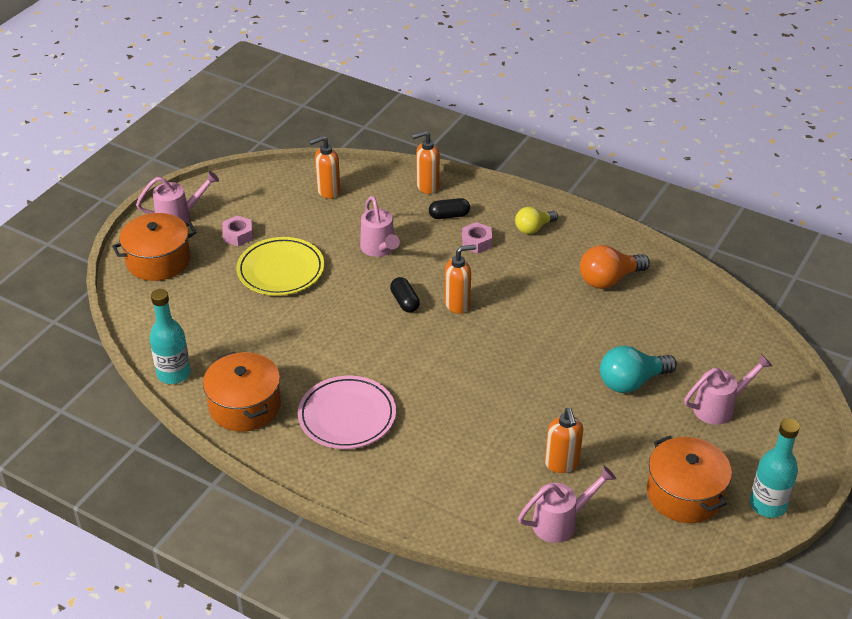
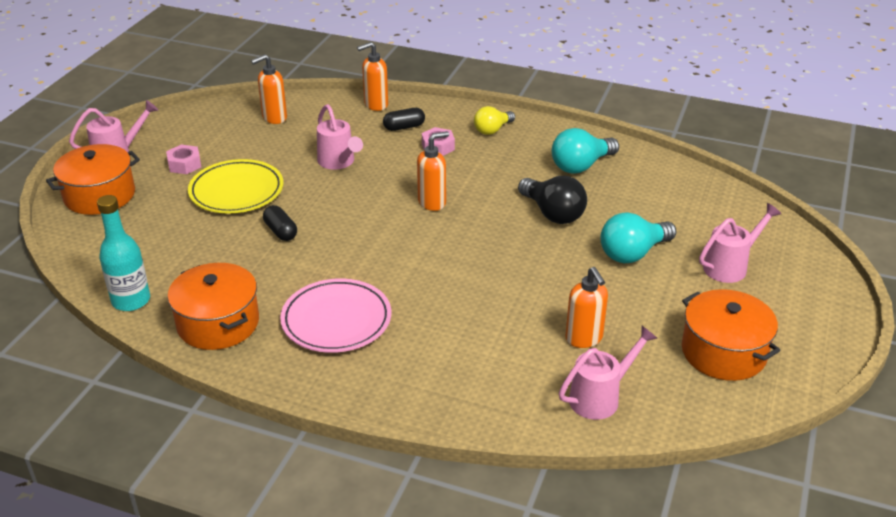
camera: 10 degrees left, 5 degrees down
(405, 302) = (376, 206): black capsule -> black capsule (280, 231)
(568, 329) = (553, 213): none -> black light bulb
(609, 280) = (581, 166): orange light bulb -> turquoise light bulb
(768, 505) = (813, 352): turquoise bottle -> none

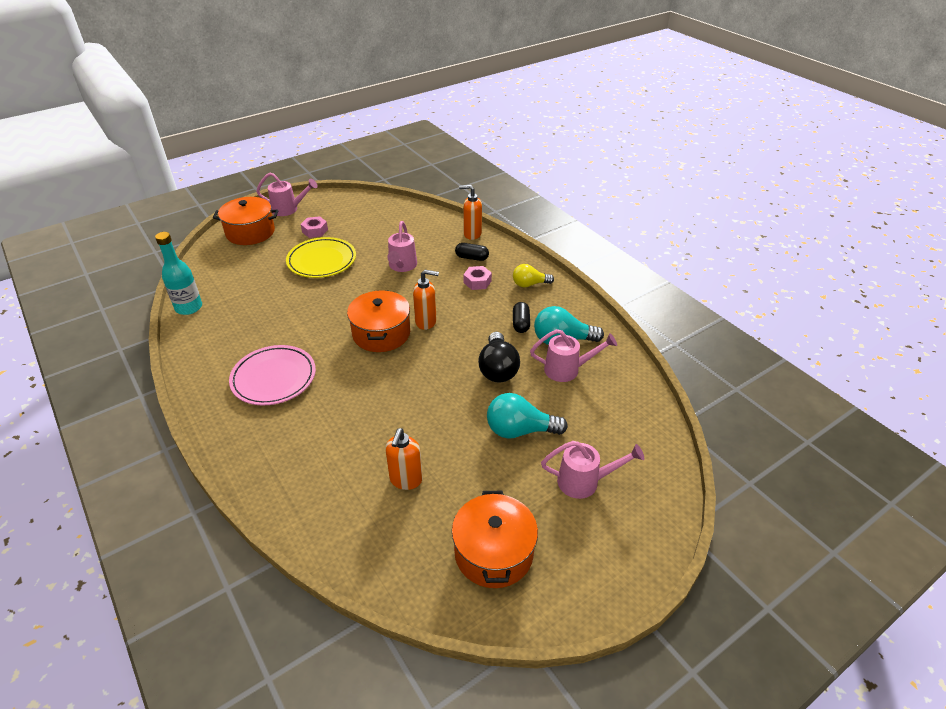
camera: 35 degrees right, 5 degrees up
(218, 323) = (212, 345): orange pot -> orange pot (381, 333)
(274, 118) = (399, 219): orange soap dispenser -> none
(280, 231) = (314, 300): black capsule -> black capsule (521, 323)
(600, 397) = (363, 533): pink watering can -> pink watering can (567, 370)

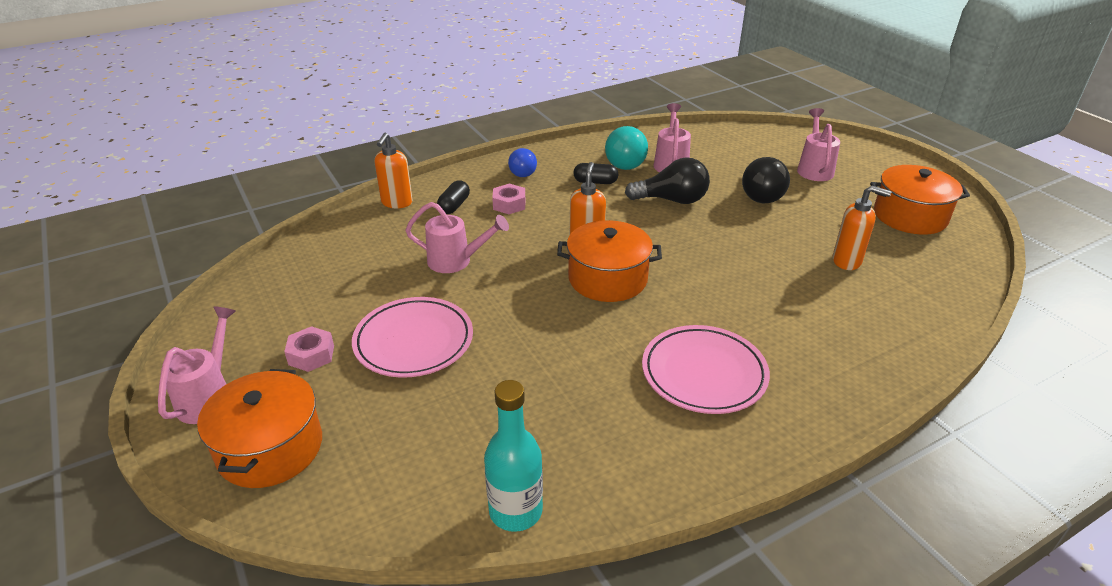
camera: 85 degrees left, 5 degrees down
(322, 261) = (414, 341): yellow plate -> pink plate
(520, 430) = (761, 194): turquoise light bulb -> black light bulb
(529, 284) = (523, 171): yellow light bulb -> blue light bulb

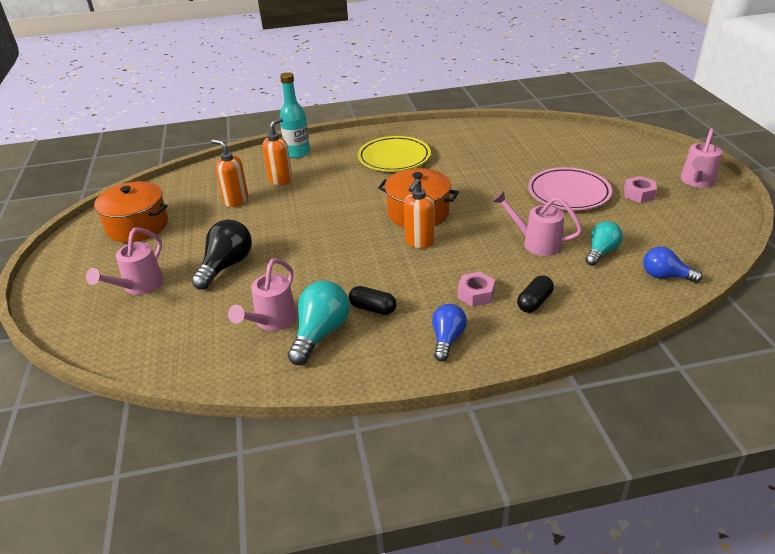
camera: 160 degrees left, 0 degrees up
(270, 448) = (644, 157): orange pot -> none
(322, 245) = (665, 276): none -> blue light bulb
(383, 261) = (601, 252): none -> turquoise light bulb
(396, 203) = (599, 316): orange soap dispenser -> orange soap dispenser (281, 180)
(515, 511) = (515, 127): turquoise bottle -> turquoise bottle (297, 153)
(672, 200) = (313, 273): black light bulb -> none
(704, 373) = (394, 158): pink plate -> yellow plate

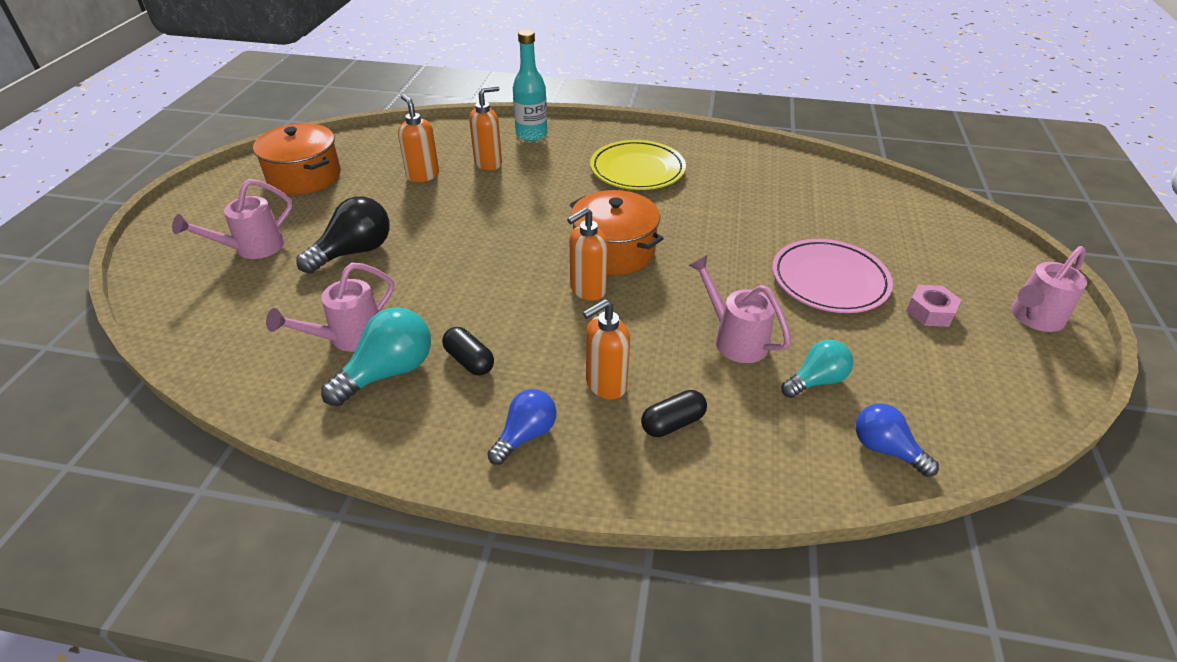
camera: 20 degrees right, 5 degrees up
(476, 294) = (605, 385): pink nut -> orange soap dispenser

